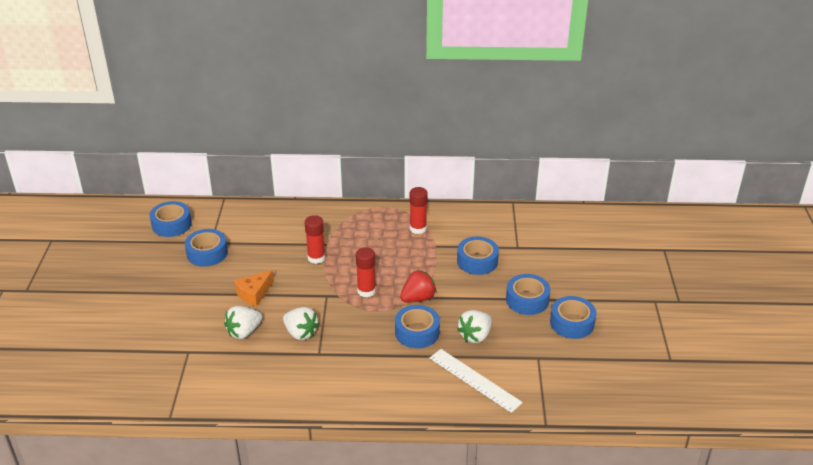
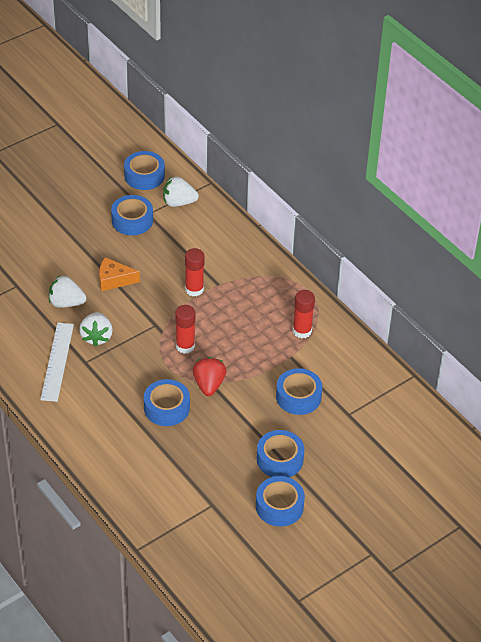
camera: 50 degrees right, 10 degrees up
(418, 298) = (209, 385): red strawberry -> red strawberry turned 105 degrees counterclockwise
(474, 380) = (145, 476): white ruler -> white ruler (57, 361)
(475, 336) = (198, 448): white strawberry -> white strawberry (178, 202)

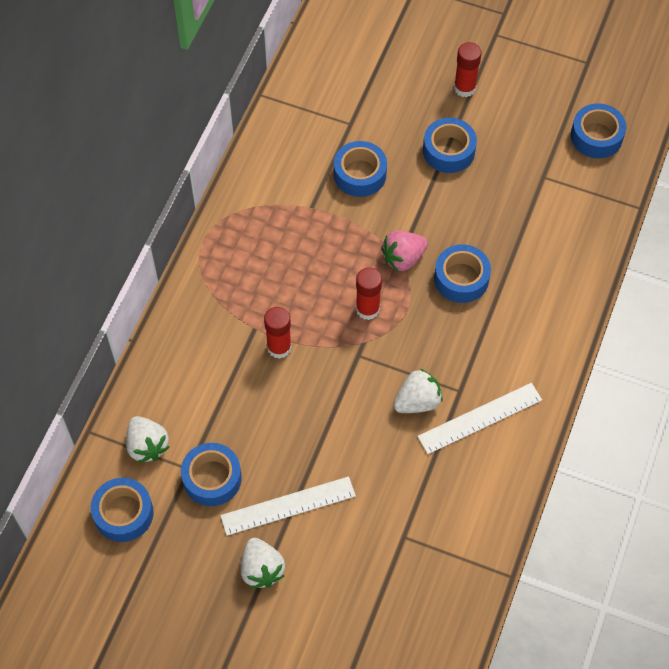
camera: 120 degrees left, 15 degrees up
(66, 303) = (391, 465): white strawberry -> white strawberry (261, 569)
(84, 244) = (288, 506): none -> white ruler
(114, 280) = (322, 437): orange cheese -> none
(209, 385) = (403, 258): red strawberry -> pink strawberry
(279, 506) = (502, 124): blue tape -> blue tape (596, 136)
(302, 331) = (268, 215): red glue stick -> red glue stick (464, 88)

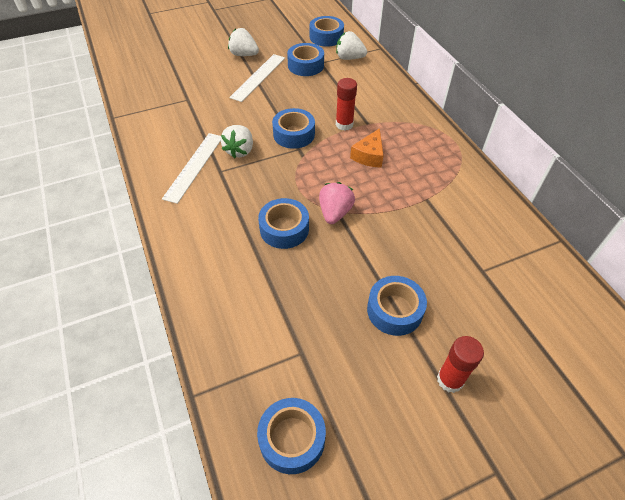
camera: 135 degrees right, 10 degrees down
(302, 290) = (369, 156): none -> orange cheese
(360, 174) = (428, 241): blue tape -> blue tape (294, 134)
(367, 309) = (321, 172): red glue stick -> none

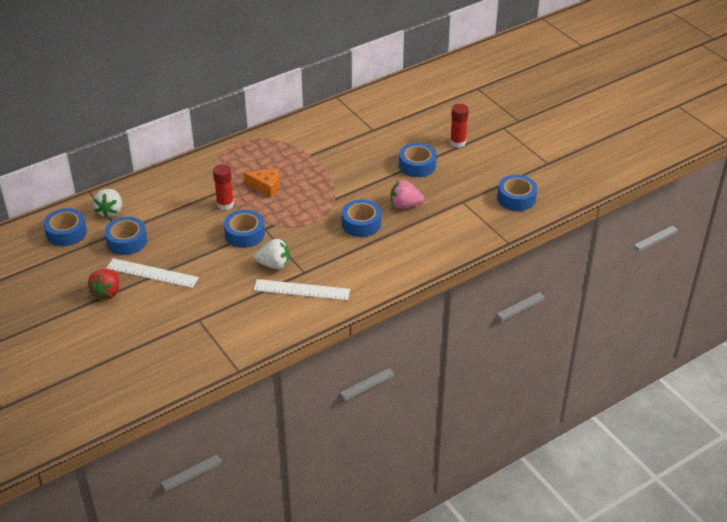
camera: 100 degrees left, 10 degrees down
(244, 55) = (107, 292): white strawberry -> red strawberry
(335, 213) = (337, 199): pink strawberry -> pink strawberry (405, 205)

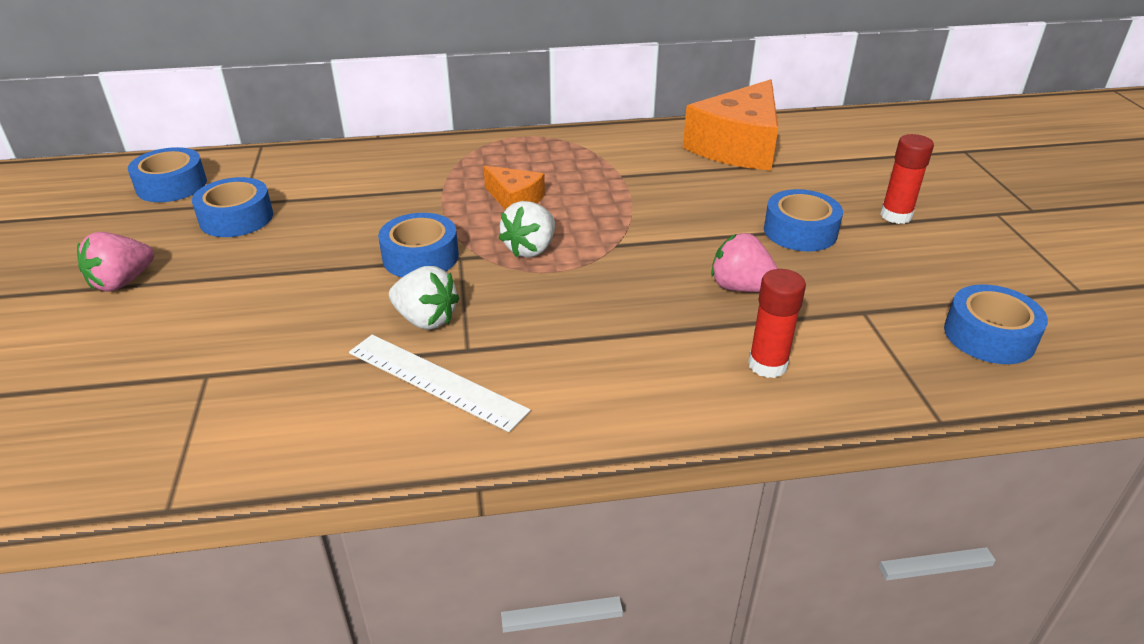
camera: 25 degrees right, 5 degrees down
(107, 292) = (122, 282): red strawberry -> pink strawberry
(110, 211) = (259, 175): white strawberry -> white strawberry (530, 249)
(152, 273) = (219, 273): white ruler -> none
(225, 204) = (430, 208): red glue stick -> red glue stick (767, 365)
(361, 117) = (738, 146): none -> orange cheese
(361, 223) = (637, 296): blue tape -> none

